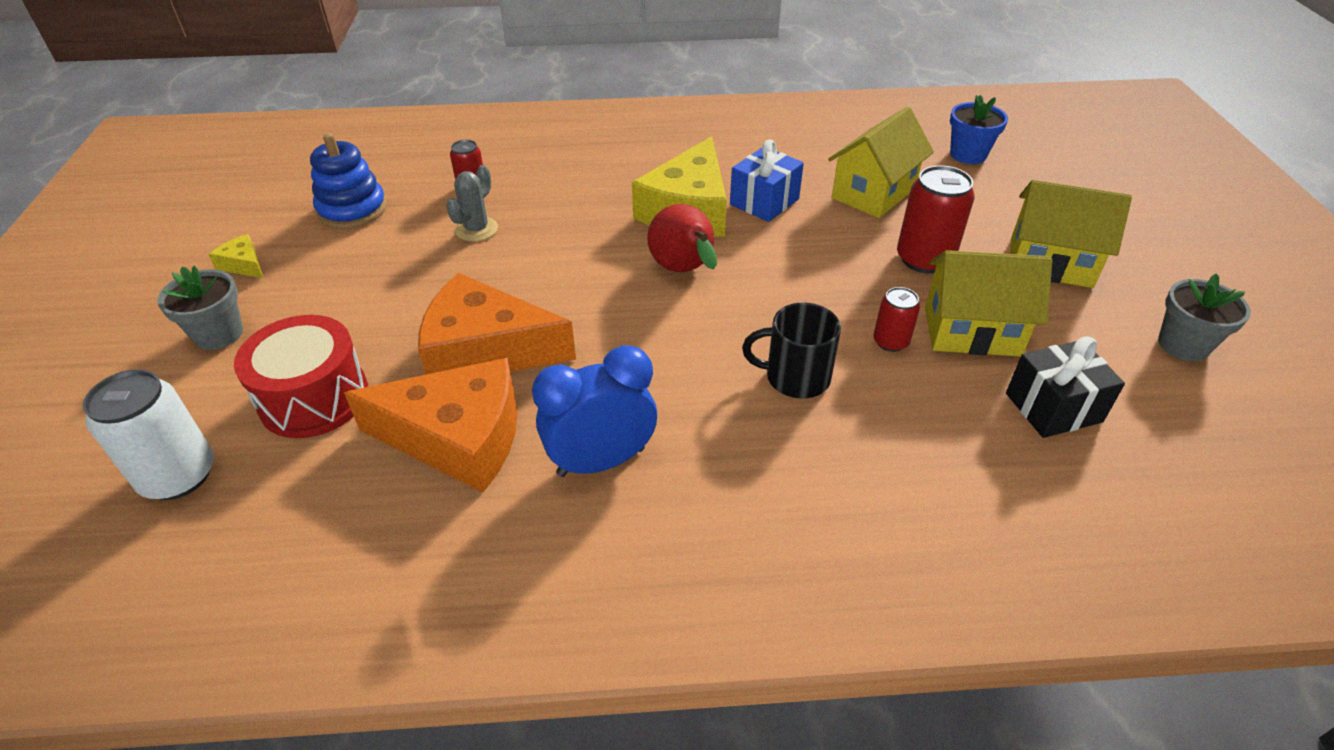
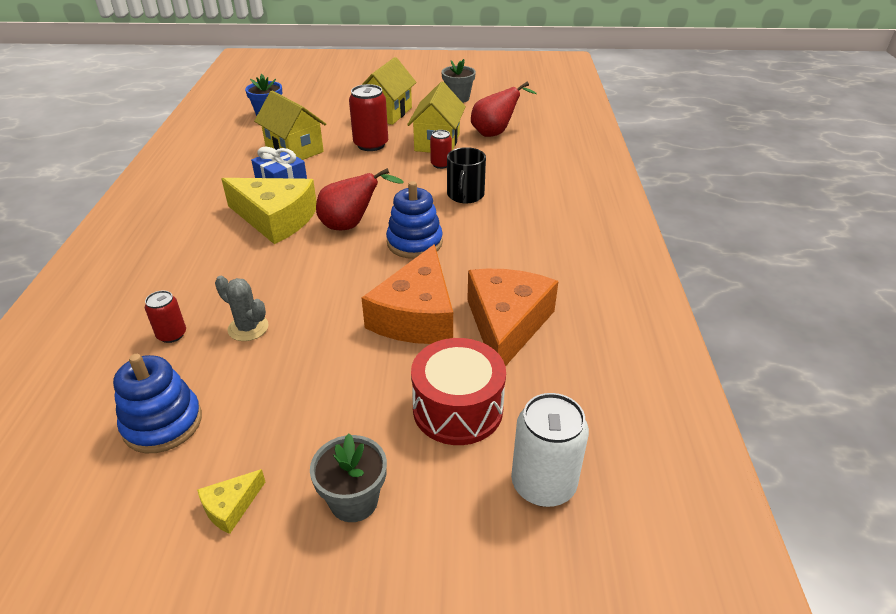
camera: 85 degrees left, 5 degrees down
(601, 461) = (528, 265): blue clock -> none
(648, 333) = (414, 243): none -> blue stacking toy
(1053, 407) = (495, 133): black gift -> red pear

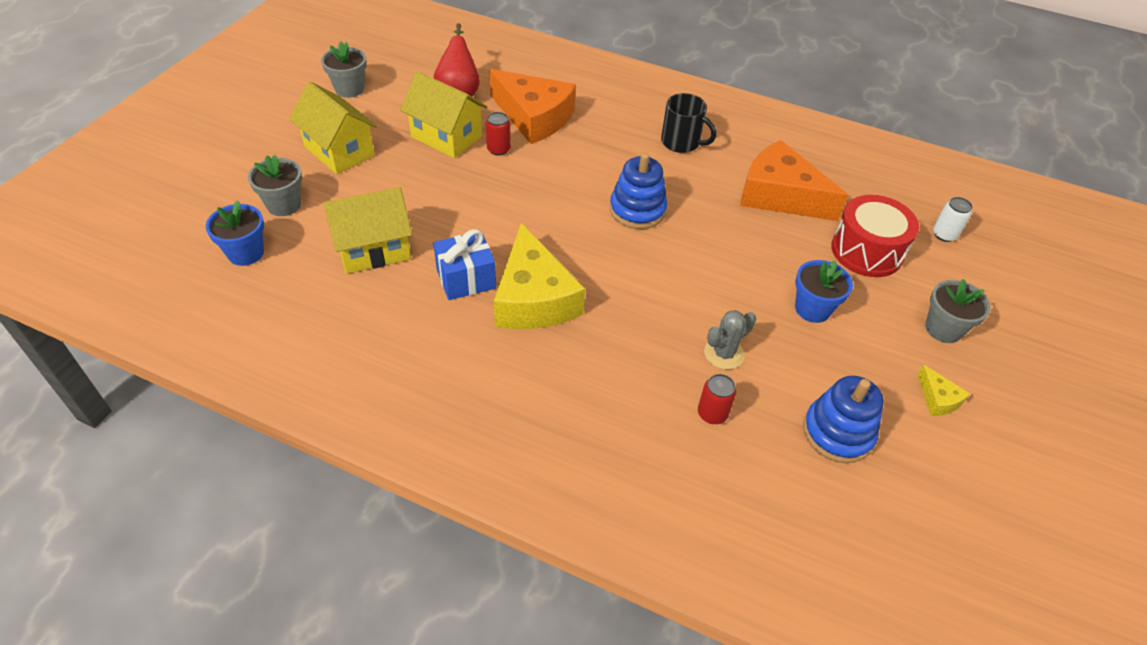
camera: 70 degrees left, 10 degrees up
(275, 219) = (533, 298): yellow cheese -> yellow cheese turned 120 degrees clockwise
(319, 113) = (284, 205): none -> grey flower pot
(336, 378) = (812, 309): none -> blue flower pot
(351, 225) = (581, 243): red pear -> none
(371, 144) = (412, 185): red can -> none
(416, 315) = (748, 240): orange cheese -> orange cheese (534, 117)
(465, 195) = (572, 153): black mug -> black mug (681, 142)
(543, 484) = (944, 234): white can -> white can, size x0.57

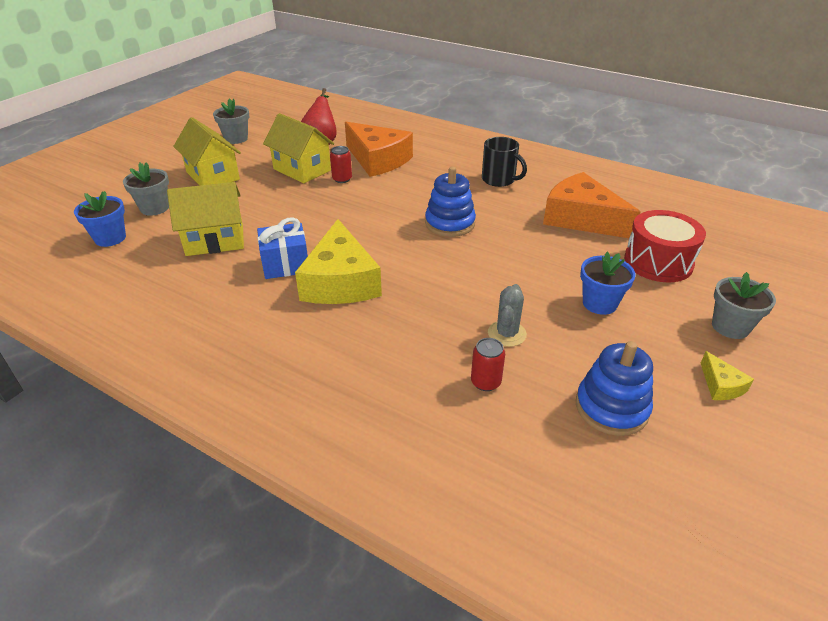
camera: 10 degrees right, 10 degrees down
(724, 353) = (507, 334): grey cactus -> grey cactus turned 45 degrees counterclockwise
(944, 234) = (735, 253): white can -> none

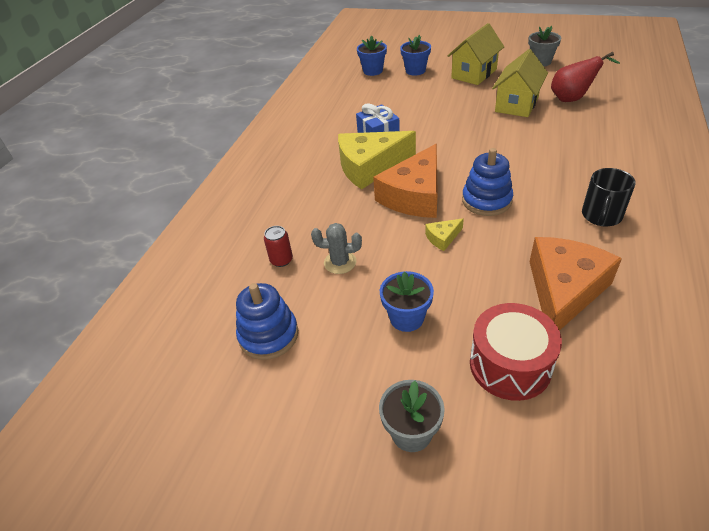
camera: 80 degrees right, 5 degrees up
(154, 208) = (415, 70): grey flower pot -> blue flower pot
(215, 241) = (391, 104): yellow house -> none
(342, 179) = (518, 126): red can -> none
(377, 160) = (571, 134): orange cheese -> orange cheese (414, 195)
(720, 385) = (313, 417): yellow cheese -> yellow cheese (443, 238)

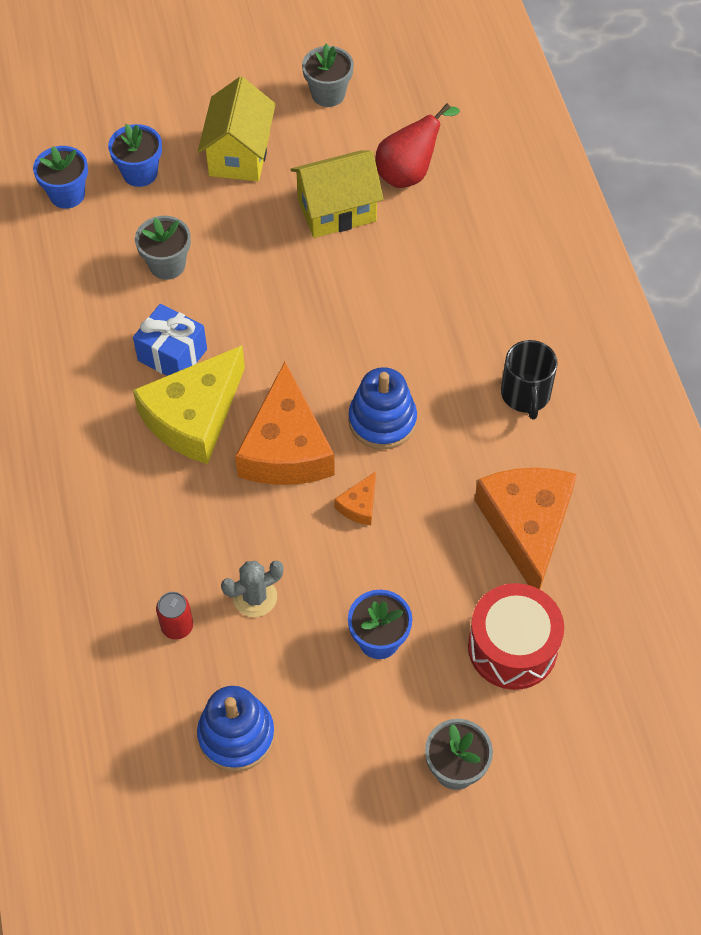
camera: 35 degrees left, 15 degrees up
(403, 104) = (167, 265): none -> grey flower pot
(443, 238) = (359, 505): yellow cheese -> orange cheese
(517, 104) = (337, 210): yellow house -> yellow house turned 75 degrees clockwise

